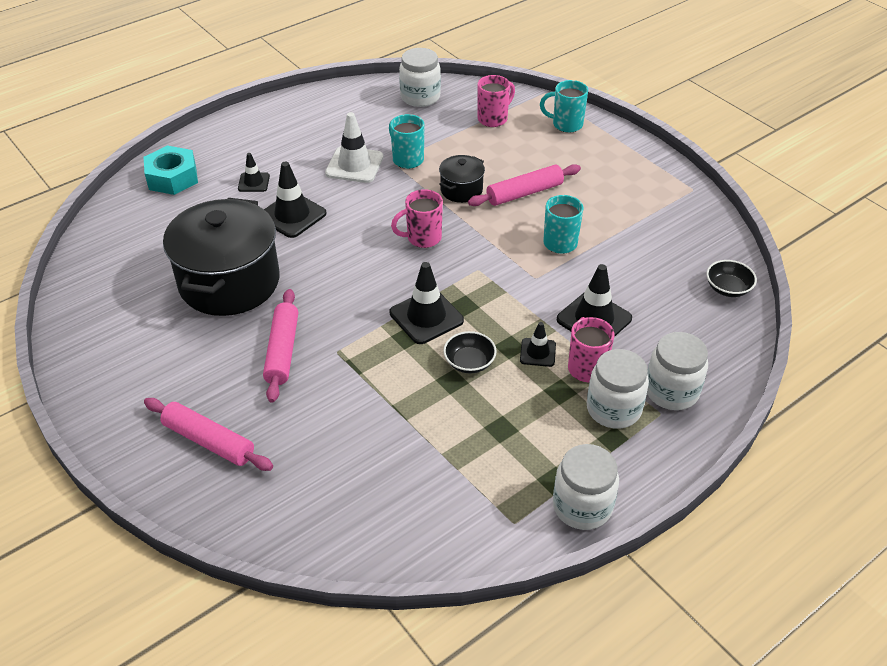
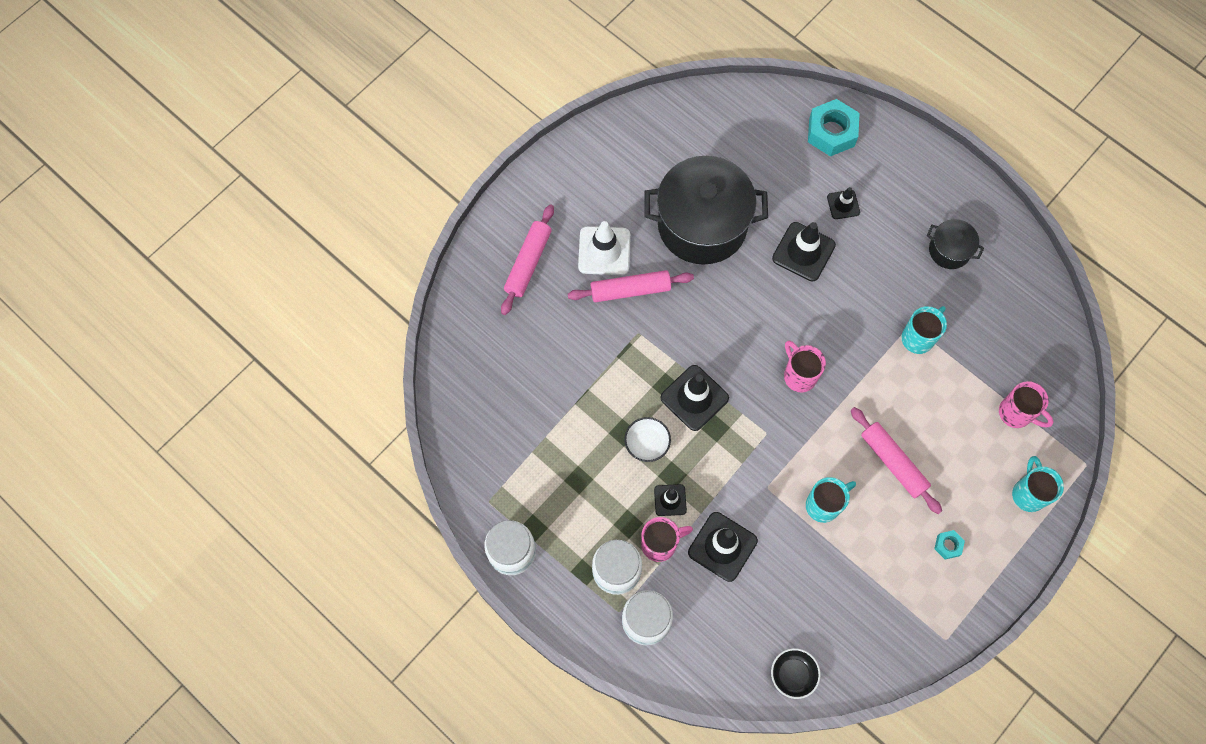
camera: 80 degrees right, 25 degrees up
(354, 165) = (895, 289): white traffic cone -> white traffic cone (604, 251)
(420, 97) = (1035, 329): white jar -> none
(461, 190) = (881, 399): black pot -> black pot (949, 250)
(469, 362) = (647, 443): black bowl -> white bowl
(607, 174) = (948, 545): none -> turquoise nut

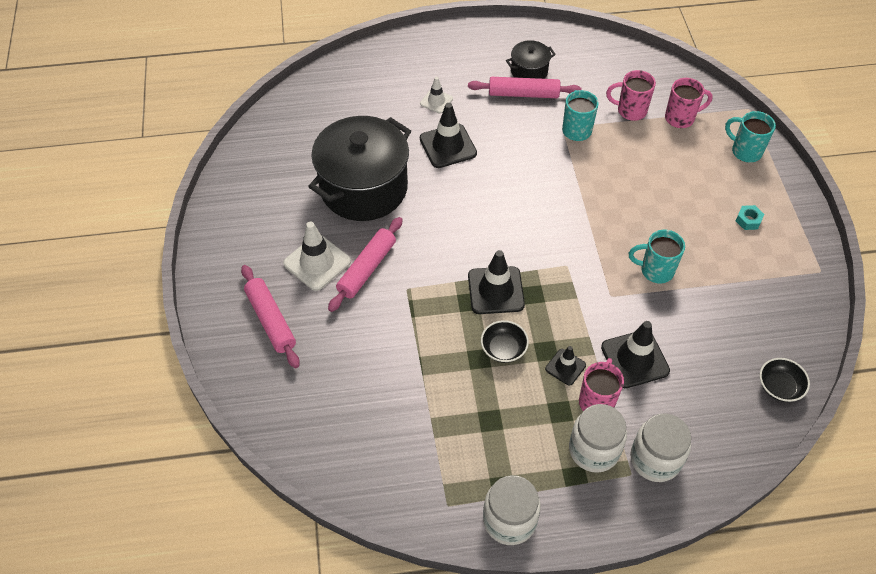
camera: 50 degrees left, 15 degrees down
(647, 443) = (503, 349): white bowl -> black bowl
(799, 375) = (540, 214): pink mug -> pink mug (630, 111)
(824, 505) = (655, 270): turquoise mug -> turquoise mug turned 90 degrees counterclockwise
(831, 132) = (376, 70): turquoise nut -> none
(843, 204) = (436, 101): black traffic cone -> white traffic cone
(893, 462) = (658, 207): pink rolling pin -> pink rolling pin (523, 94)

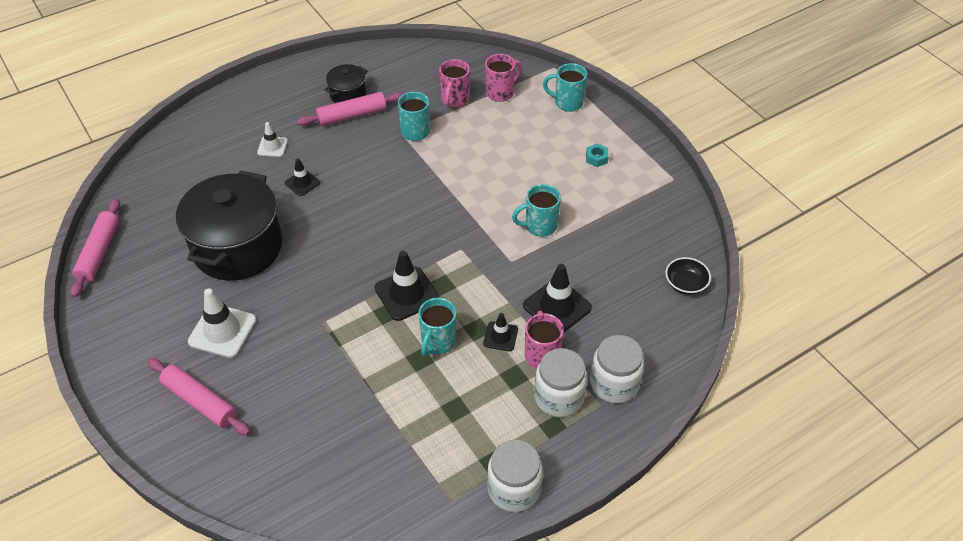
camera: 25 degrees left, 5 degrees down
(367, 269) = (275, 319): pink rolling pin -> pink rolling pin (99, 252)
(448, 146) = (302, 183): black traffic cone -> black traffic cone, size x0.57
(503, 349) = (438, 342): black bowl -> turquoise mug
(630, 111) = (454, 100): pink mug -> pink mug turned 60 degrees counterclockwise

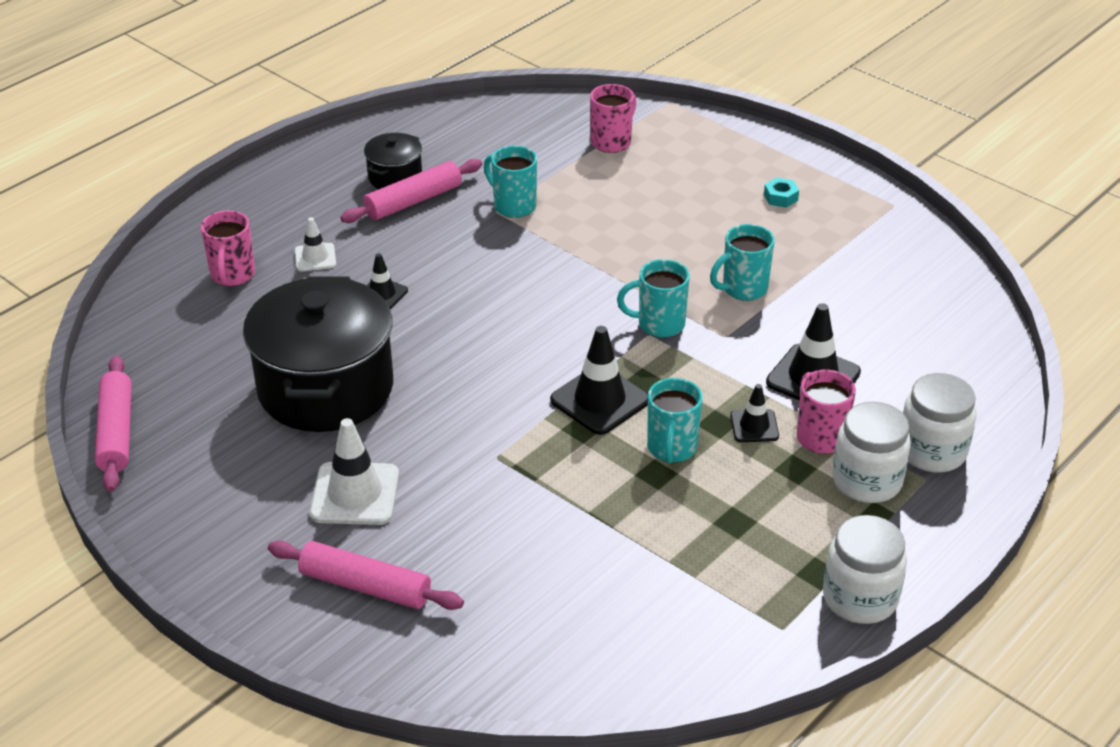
camera: 15 degrees left, 10 degrees down
(454, 100) = (551, 160): pink mug -> pink mug (232, 275)
(567, 103) = (709, 140): turquoise mug -> turquoise mug (659, 324)
(685, 284) = (968, 321): black bowl -> none

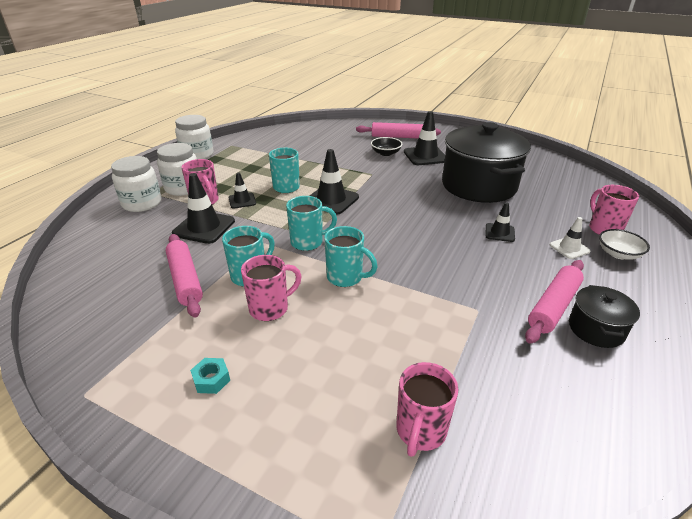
camera: 165 degrees right, 5 degrees down
(116, 432) = (551, 160): pink rolling pin -> pink rolling pin (185, 280)
(264, 240) = (618, 254): none -> white bowl
(355, 494) = (425, 156): white traffic cone -> black traffic cone
(432, 521) = (386, 153): none -> black bowl
(513, 206) = (467, 318): turquoise mug -> turquoise mug (346, 277)
(721, 247) = (270, 308): none -> pink mug

